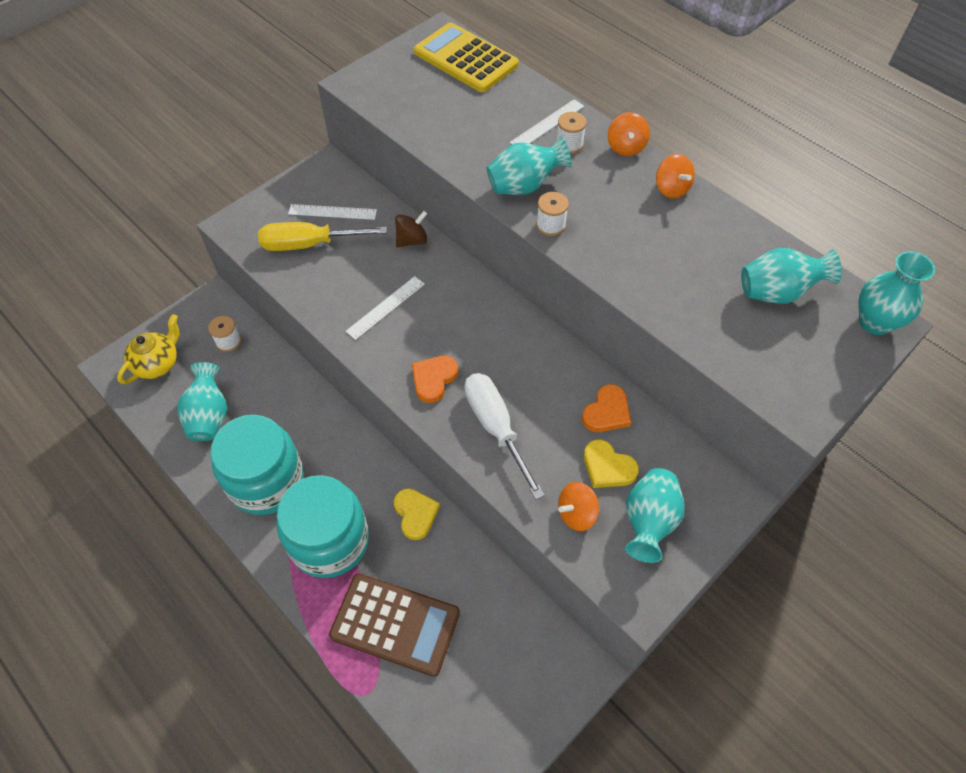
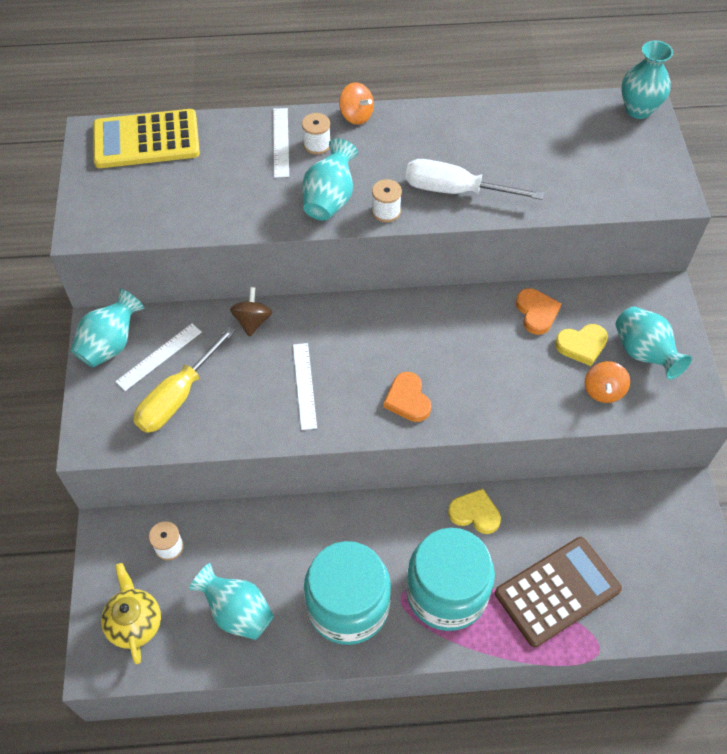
camera: 50 degrees left, 0 degrees up
(496, 428) = (489, 389): white screwdriver -> white screwdriver (455, 190)
(671, 189) = (424, 121): orange spinning top -> none
(777, 292) = (570, 136): turquoise vase -> turquoise vase (111, 344)

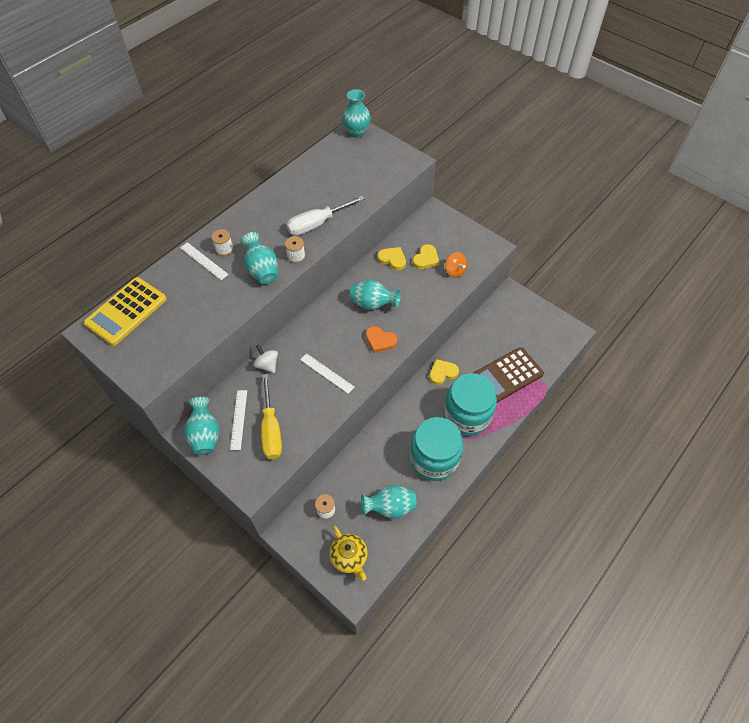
camera: 45 degrees left, 0 degrees up
(135, 623) = (349, 557): yellow teapot -> yellow teapot turned 150 degrees counterclockwise
(252, 321) = (267, 365): brown spinning top -> white spinning top
(356, 116) = (228, 222): orange spinning top -> none
(536, 313) = (392, 259): orange heart -> yellow heart
(557, 591) = (507, 375): brown calculator -> brown calculator turned 135 degrees counterclockwise
(644, 353) = (453, 243): turquoise vase -> turquoise vase (373, 304)

